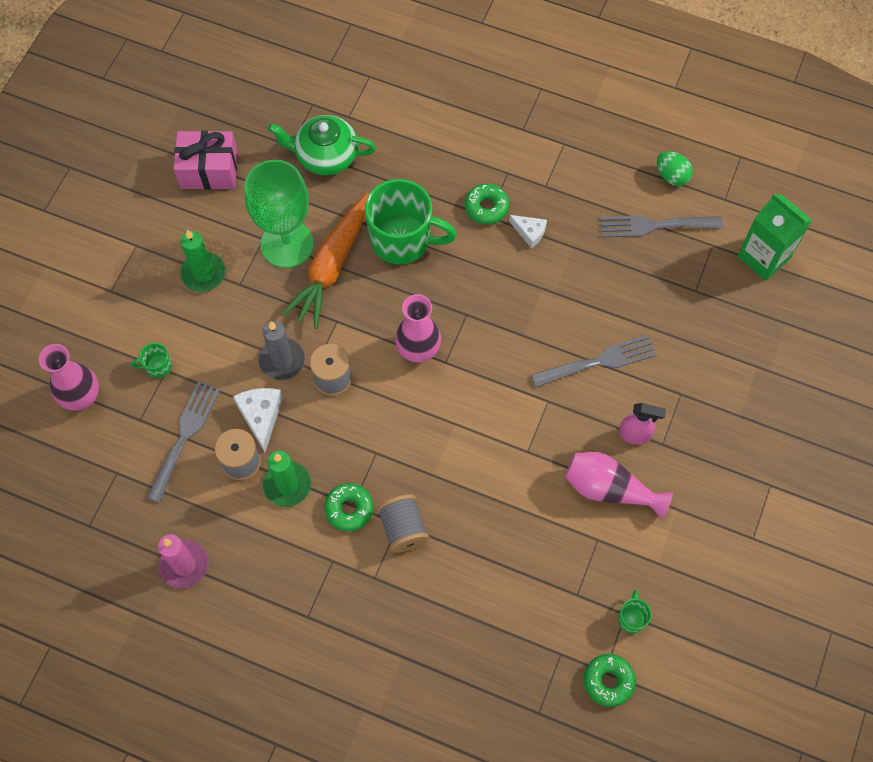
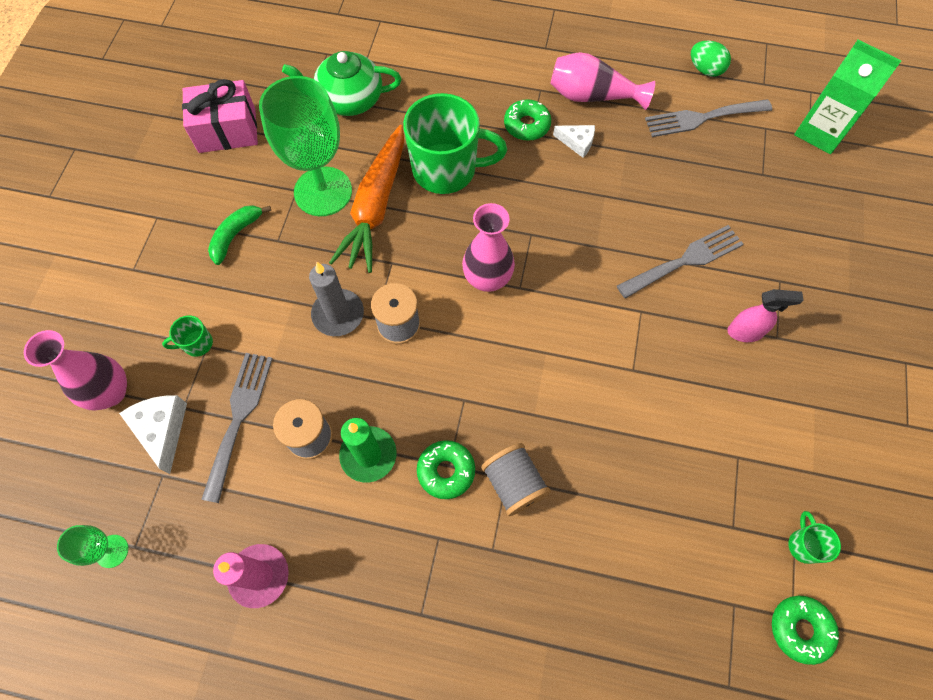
camera: 10 degrees left, 0 degrees up
(70, 526) = (112, 551): none -> green goblet
(203, 273) = (236, 235): green candle -> green banana
(261, 416) = (324, 380): white cheese -> white cheese (162, 429)
(609, 489) = (734, 397): pink vase -> pink vase (592, 96)

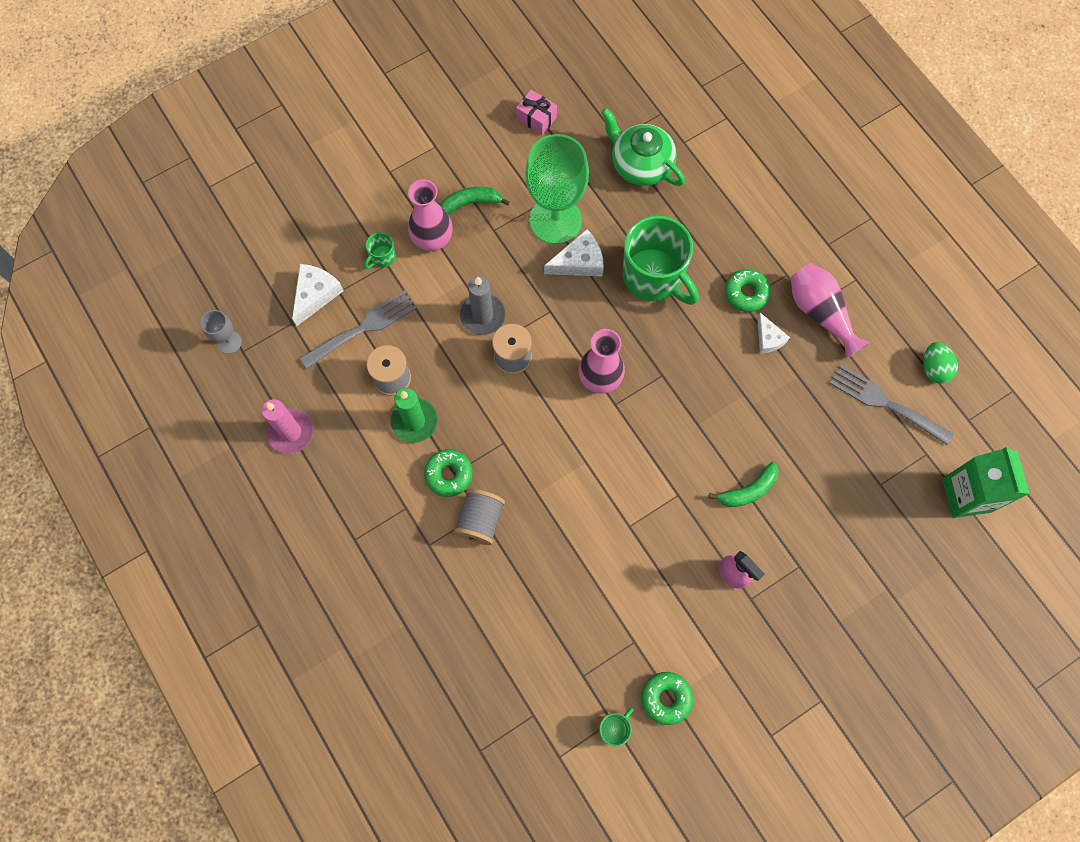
camera: 45 degrees right, 5 degrees up
(111, 392) = (308, 244): pink vase -> pink vase (433, 240)
(112, 551) = (229, 342): green goblet -> grey goblet
(197, 344) = (382, 257): green mug -> green mug turned 75 degrees counterclockwise
(227, 130) = (536, 118): pink gift -> pink gift, size x0.59
(376, 206) = (579, 262): orange carrot -> white cheese
(685, 260) = (747, 490): grey fork -> green banana
(800, 629) = (556, 767): green donut -> green donut (666, 698)

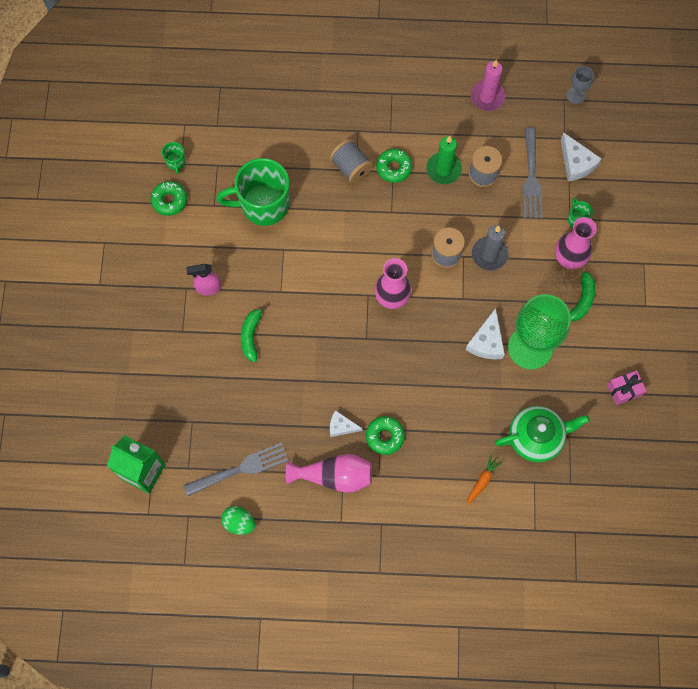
camera: 125 degrees right, 0 degrees up
(653, 277) = (440, 383): green mug -> green mug (263, 205)
(718, 184) = (482, 481): none -> orange carrot

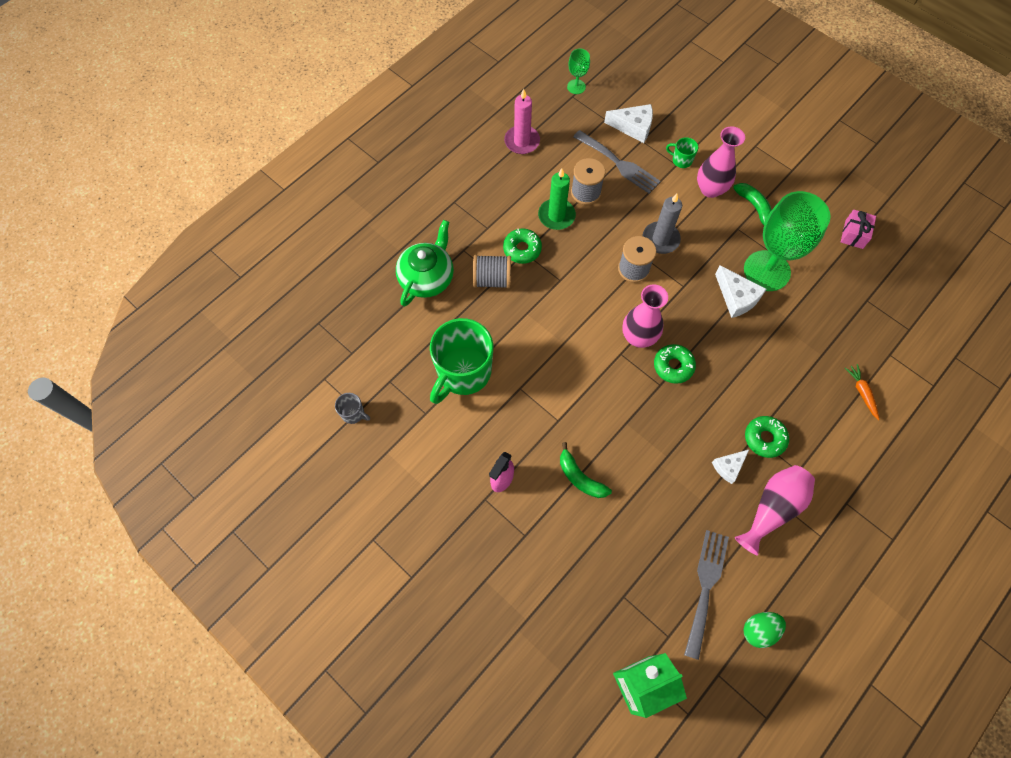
camera: 50 degrees left, 5 degrees down
(169, 200) = (385, 448): green donut -> green donut (673, 366)
(176, 162) = (353, 413): green mug -> grey mug
(536, 437) = (850, 324): green teapot -> green teapot (427, 277)
(576, 95) = (576, 87): grey goblet -> green goblet

